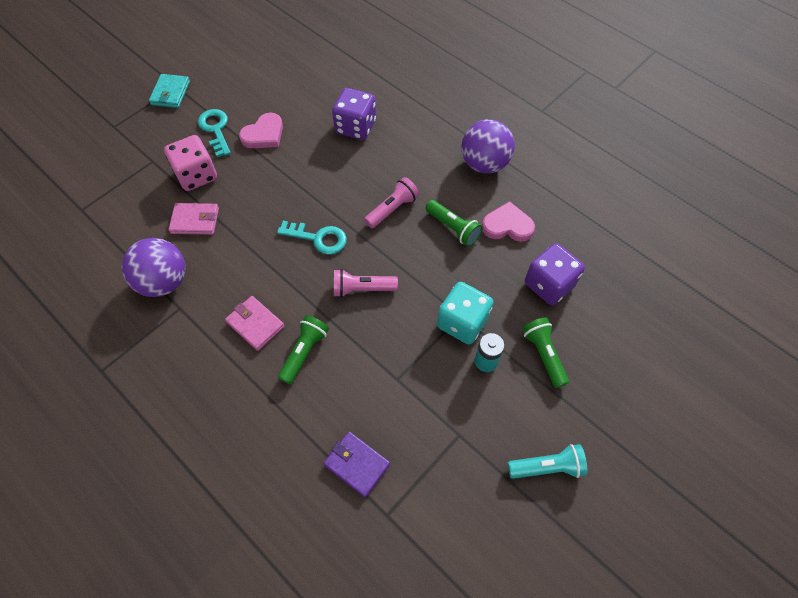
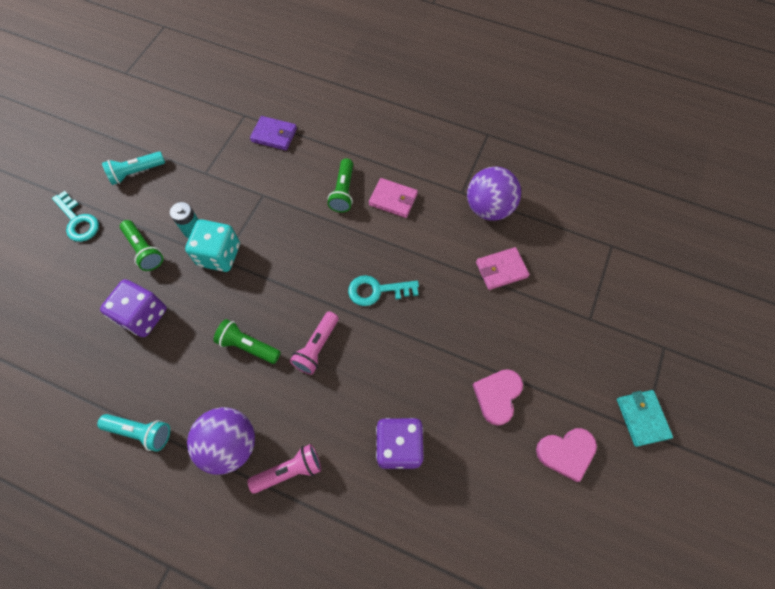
camera: 160 degrees right, 5 degrees up
(196, 175) = (533, 318): pink dice -> none
(216, 129) = (554, 383): turquoise key -> turquoise key (78, 221)
(362, 289) = (316, 256): pink flashlight -> pink flashlight (289, 471)
(507, 225) = (192, 368): pink heart -> pink heart (566, 453)
(557, 192) = (141, 432): none -> turquoise flashlight

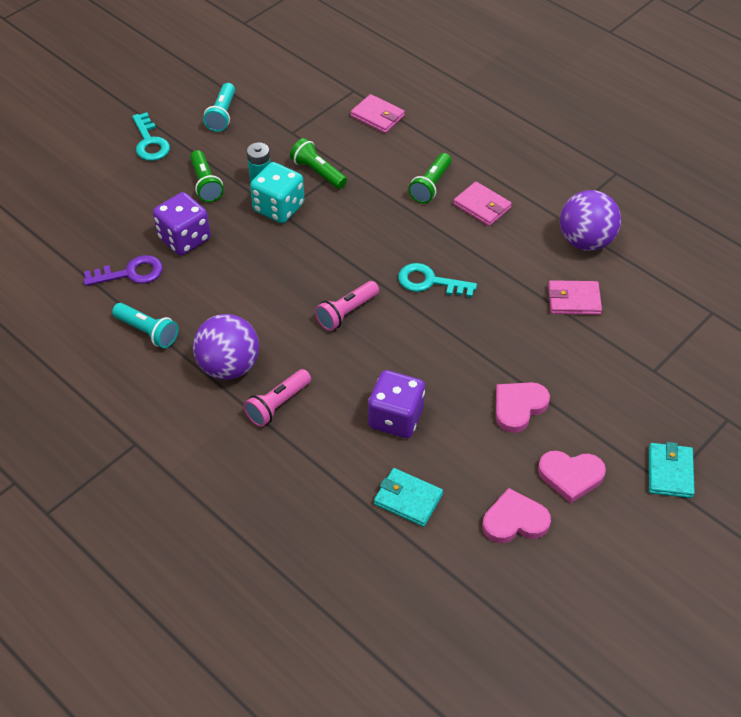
camera: 20 degrees right, 15 degrees down
(104, 371) = (130, 273): none -> purple key
(136, 172) = (222, 115): turquoise flashlight -> turquoise flashlight turned 75 degrees counterclockwise
(248, 346) = (277, 292): green flashlight -> green flashlight (318, 172)
(274, 135) = (377, 116): purple wallet -> pink wallet
(289, 471) = (278, 405): pink flashlight -> pink flashlight turned 135 degrees clockwise
(440, 532) = (408, 499): none -> turquoise wallet
(538, 519) = (514, 520): none -> pink heart

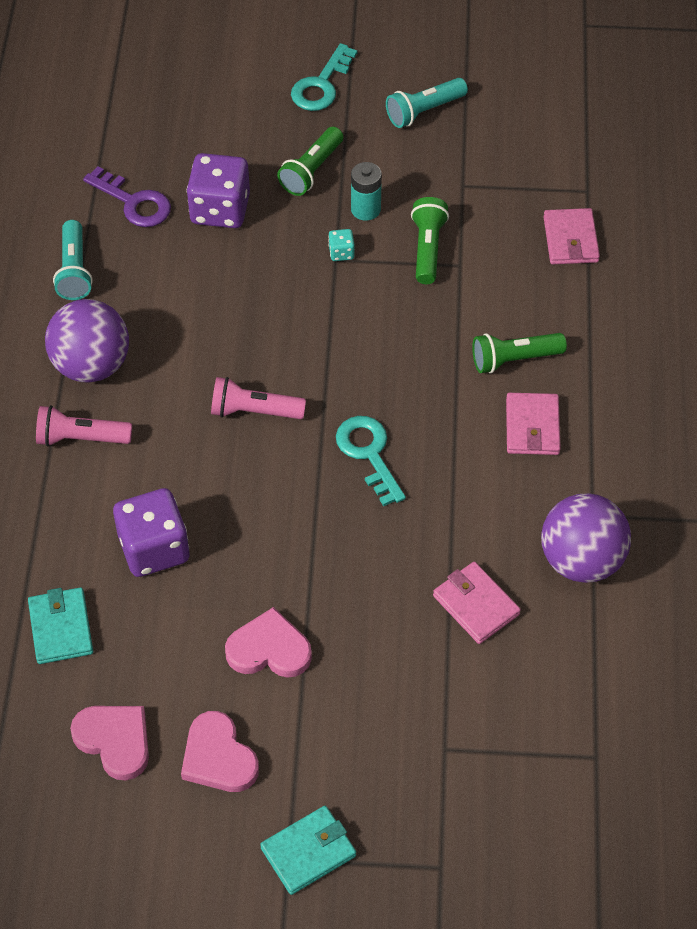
camera: 50 degrees right, 5 degrees up
(278, 208) = (341, 253): turquoise dice -> turquoise dice, size x0.43

